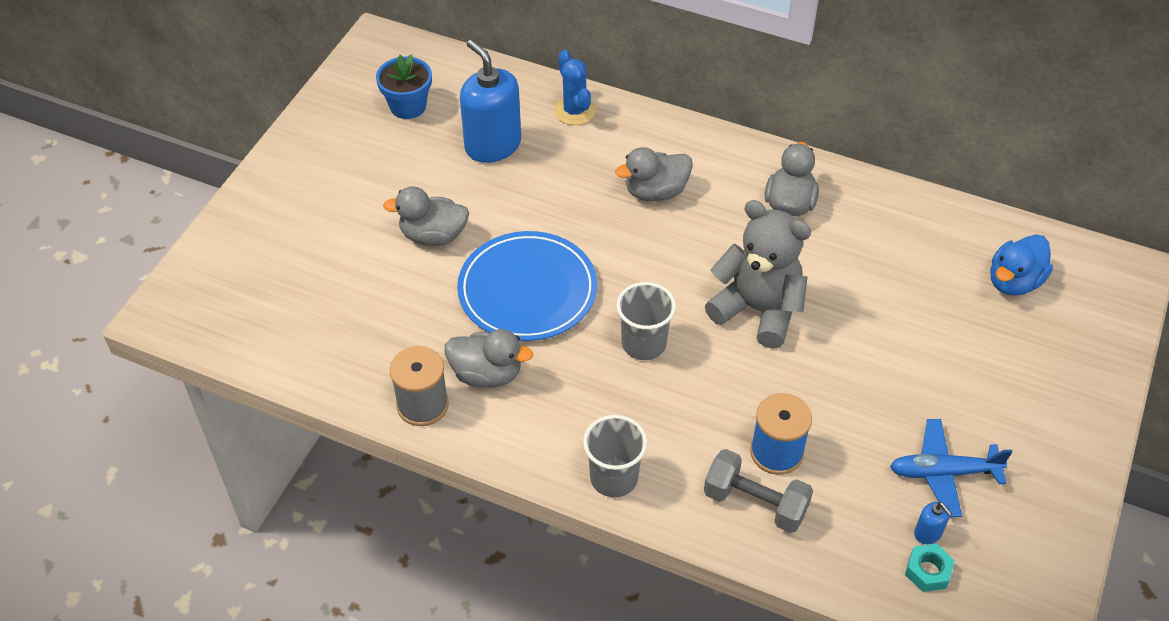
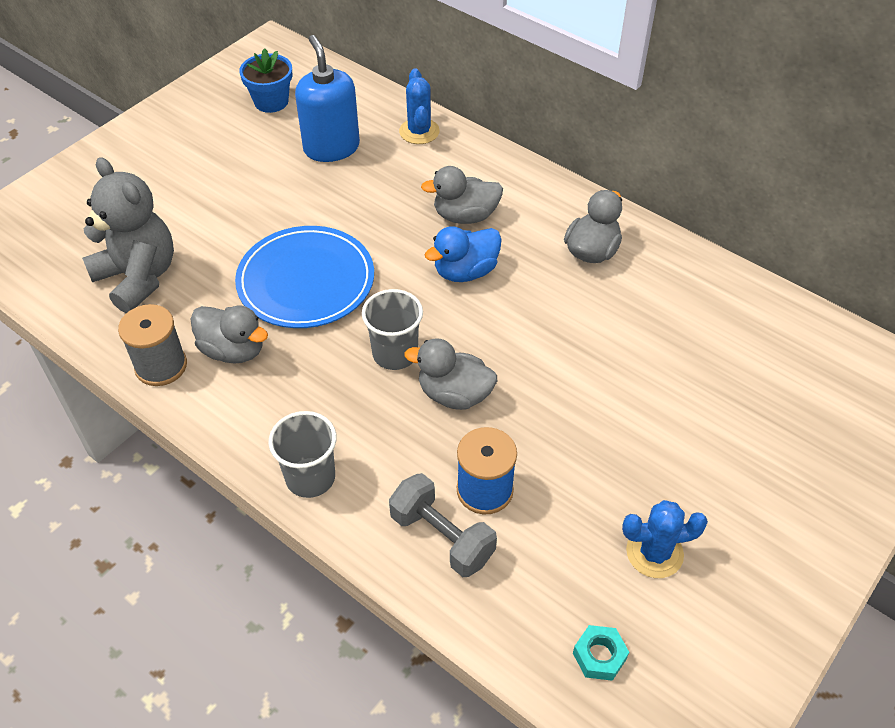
camera: 15 degrees right, 0 degrees up
(433, 235) = (242, 215): grey duck -> grey duck (454, 394)
(758, 310) = (521, 345): grey teddy bear -> grey teddy bear (138, 277)
(928, 533) = (614, 614): blue soap dispenser -> none
(943, 473) = (654, 553): blue plane -> blue cactus
(1014, 282) = (799, 372): blue duck -> blue duck (465, 271)

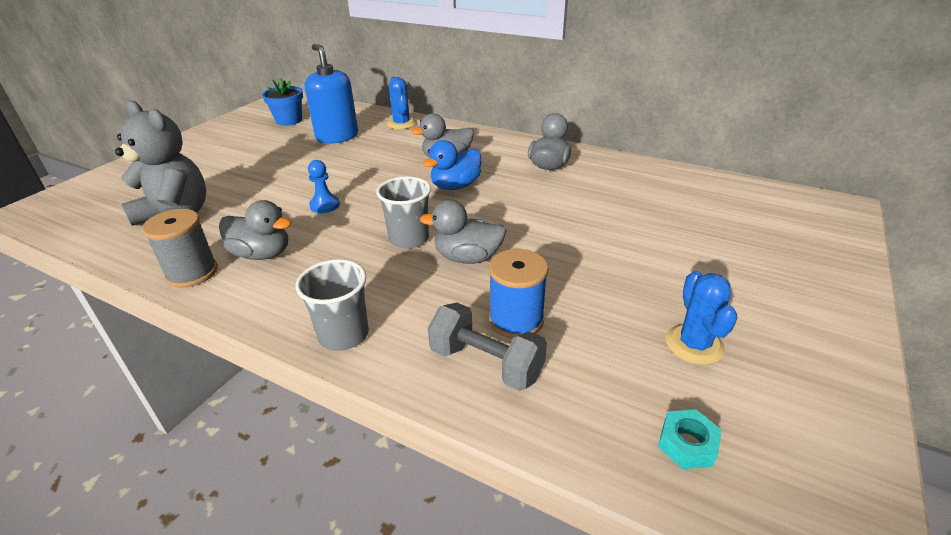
camera: 10 degrees left, 15 degrees down
(306, 281) = (325, 205): blue plate -> blue pawn
(654, 553) = (694, 344): blue cactus -> blue cactus turned 75 degrees counterclockwise

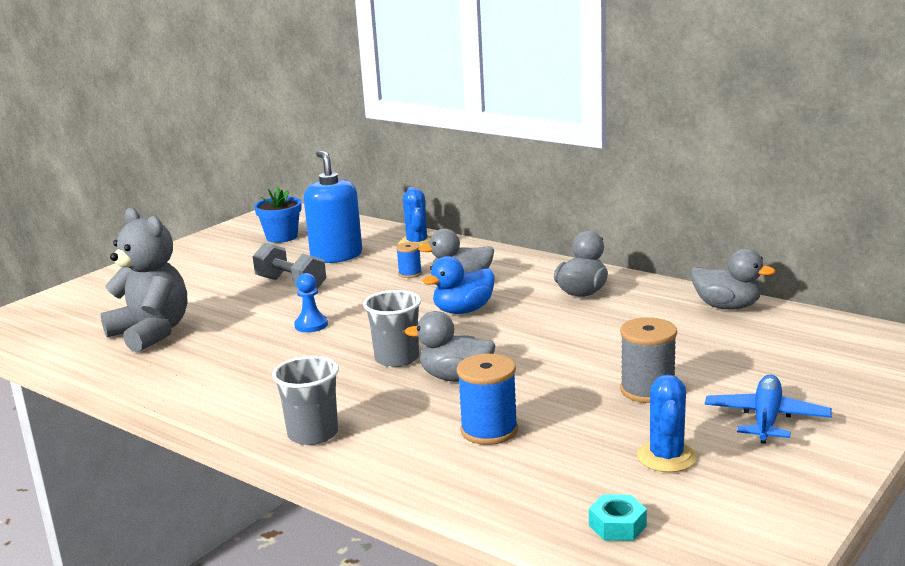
camera: 10 degrees right, 15 degrees down
(192, 273) = (168, 380): grey spool -> grey spool (647, 390)
(262, 254) = (239, 367): grey duck -> grey duck (727, 306)
(402, 152) = (410, 274): none -> blue spool
(486, 363) = (447, 461): grey dumbbell -> grey dumbbell (291, 285)
(760, 292) = (766, 419): none -> blue plane

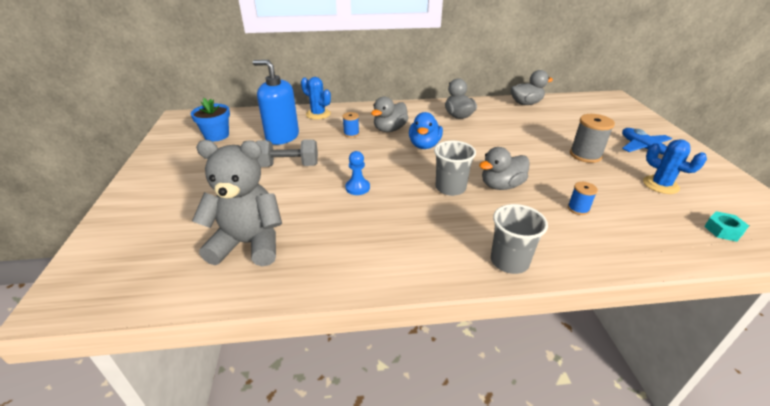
camera: 45 degrees left, 15 degrees up
(489, 430) = (578, 208): blue spool -> blue spool, size x0.57

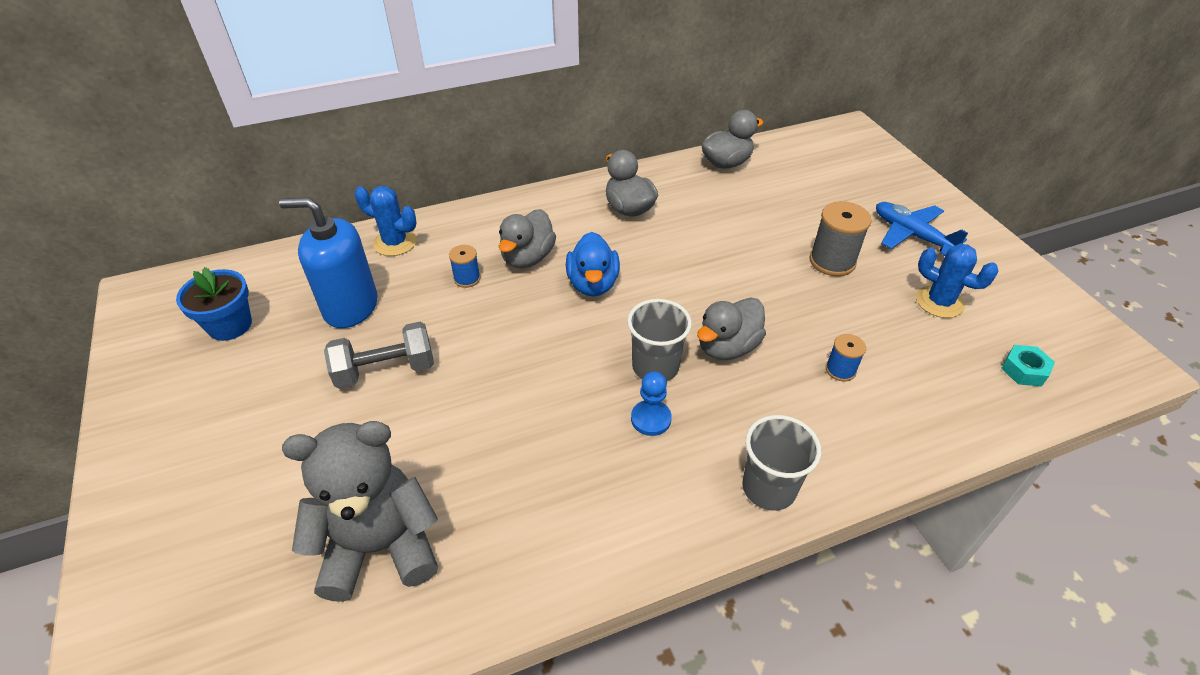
camera: 15 degrees left, 10 degrees up
(357, 188) = (514, 395): blue pawn -> blue pawn (651, 419)

